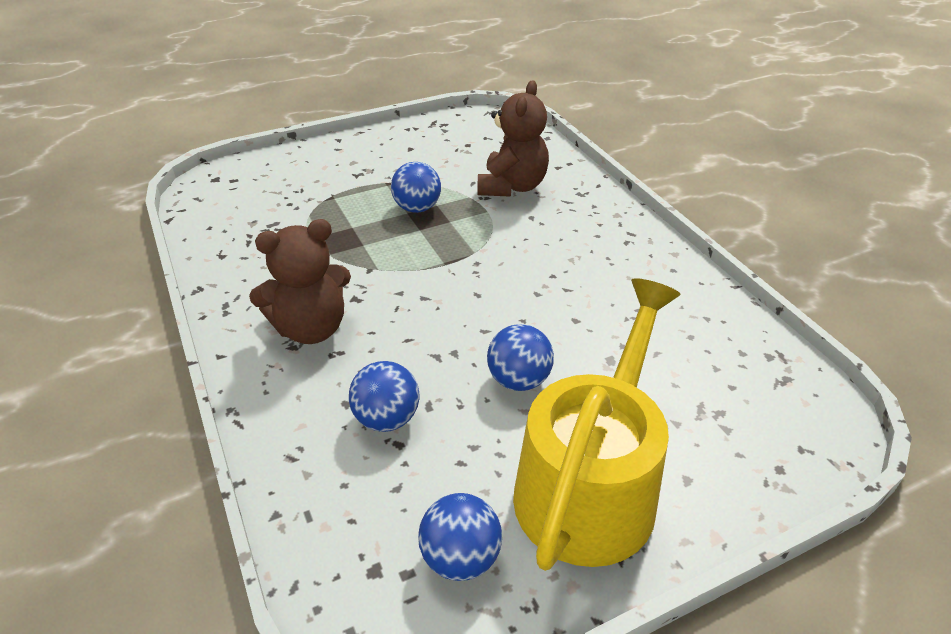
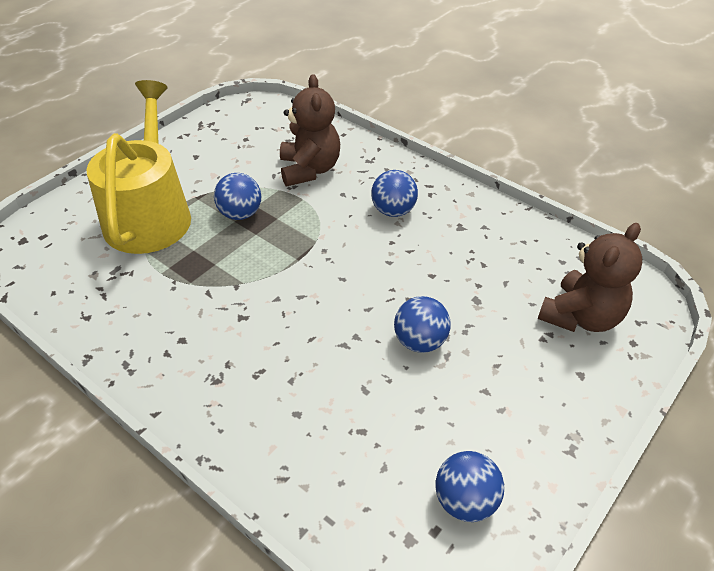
camera: 25 degrees left, 5 degrees up
(311, 328) = (221, 358): brown teddy bear -> brown teddy bear (581, 317)
(387, 418) = (339, 413): blue ball -> blue ball (393, 211)
(591, 484) = (520, 405): yellow watering can -> yellow watering can (149, 214)

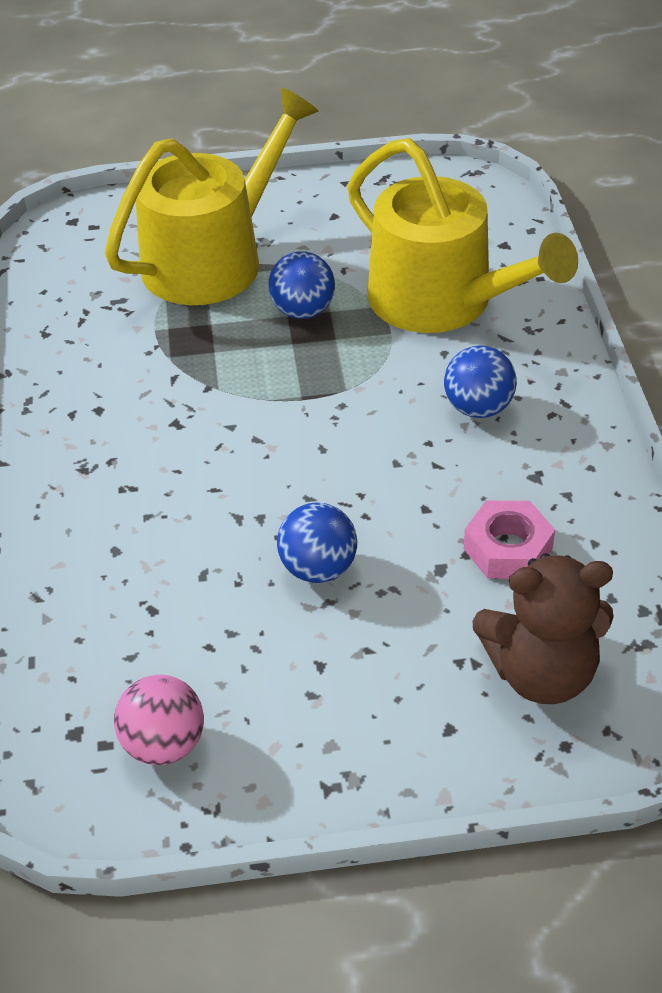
camera: 45 degrees right, 0 degrees up
(309, 170) = (442, 301): brown teddy bear -> yellow watering can
(465, 501) = (164, 744): blue ball -> pink ball
(492, 269) = (507, 549): none -> pink nut

